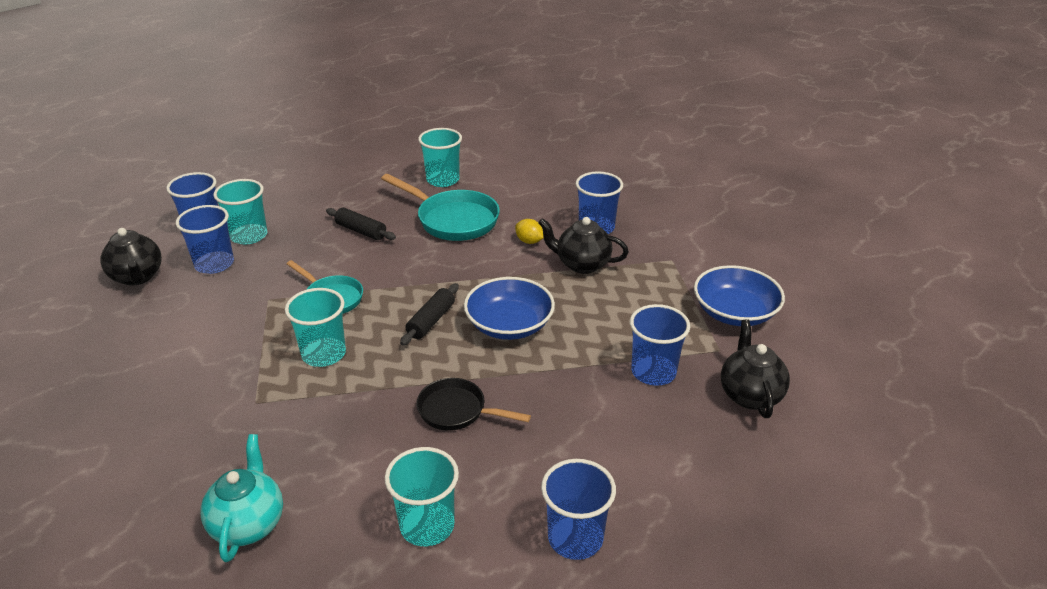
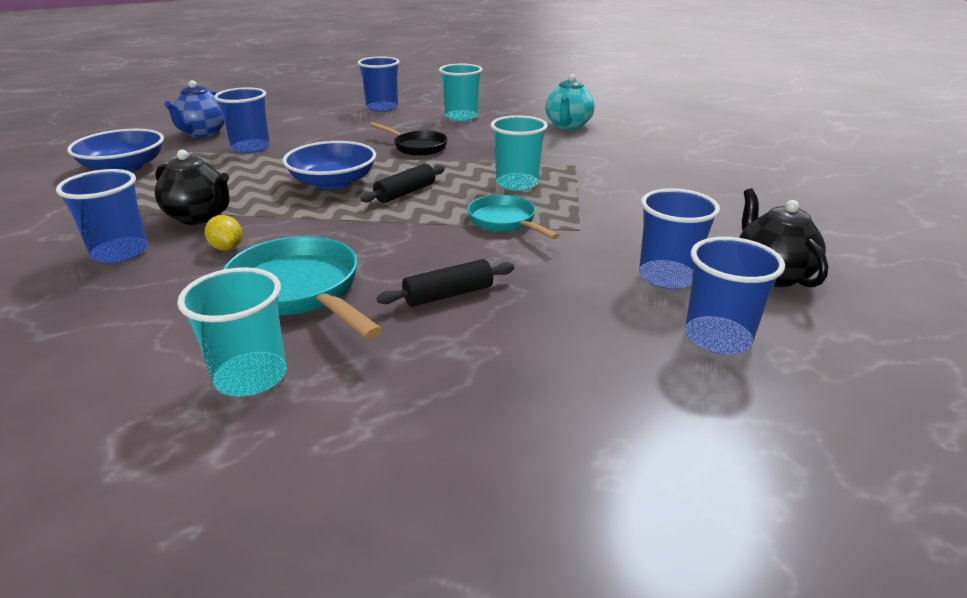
camera: 165 degrees left, 5 degrees down
(249, 236) = (630, 313): turquoise cup -> none
(361, 231) = (448, 294): black rolling pin -> black rolling pin turned 75 degrees counterclockwise
(749, 395) = (203, 133): black teapot -> blue teapot

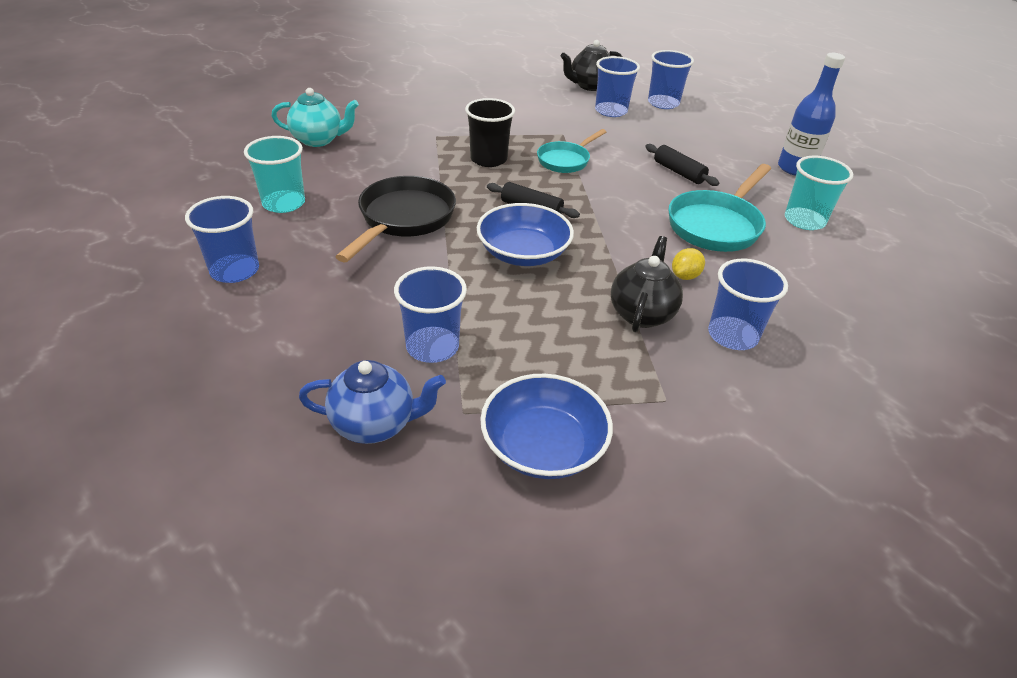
camera: 105 degrees left, 10 degrees up
(416, 435) = (795, 168): none -> blue bottle
(417, 147) = (403, 219): black pan -> black pan, size x1.59
(517, 183) = (488, 159): turquoise cup -> black cup

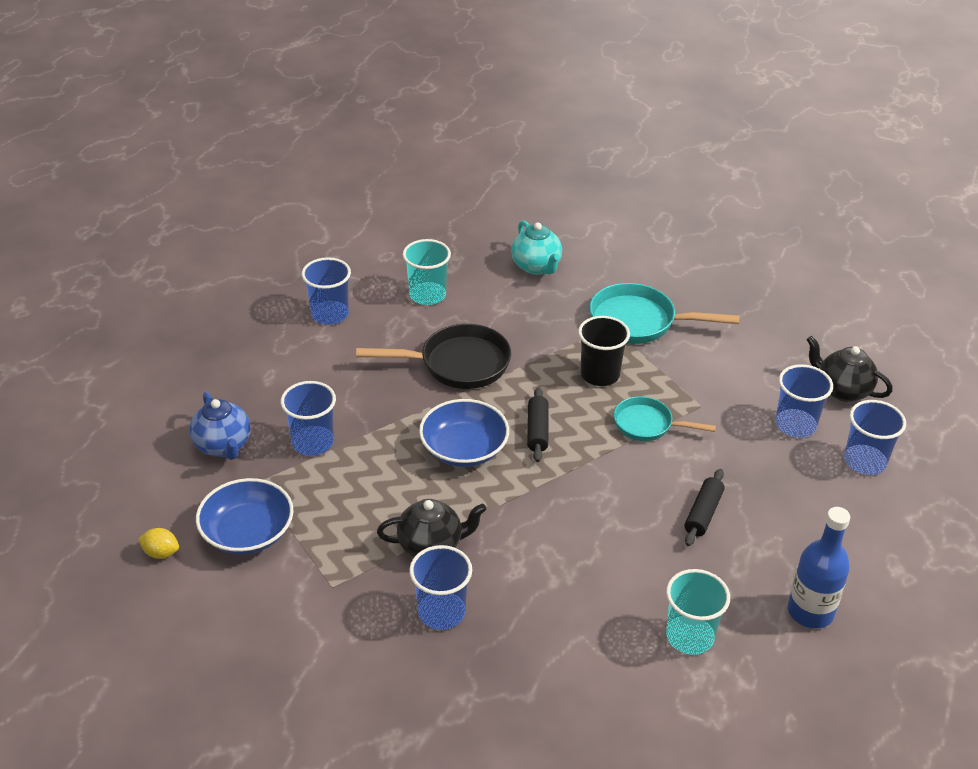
camera: 65 degrees right, 0 degrees up
(685, 276) = (508, 561): yellow lemon -> yellow lemon (161, 553)
(716, 225) = (618, 566): turquoise pan -> turquoise pan (639, 322)

